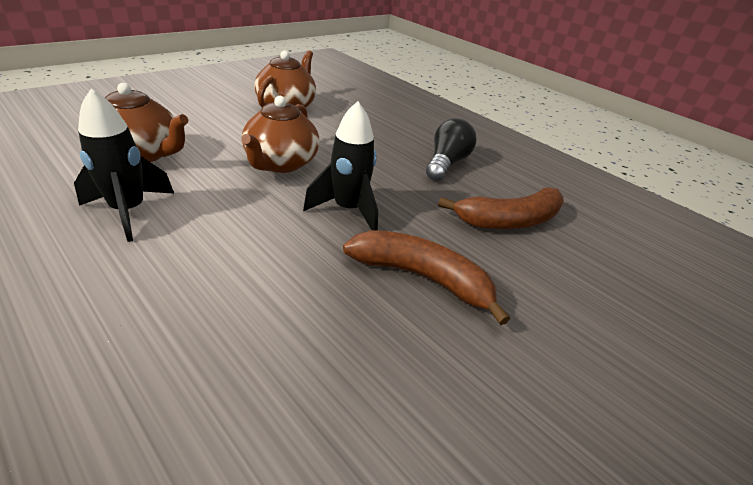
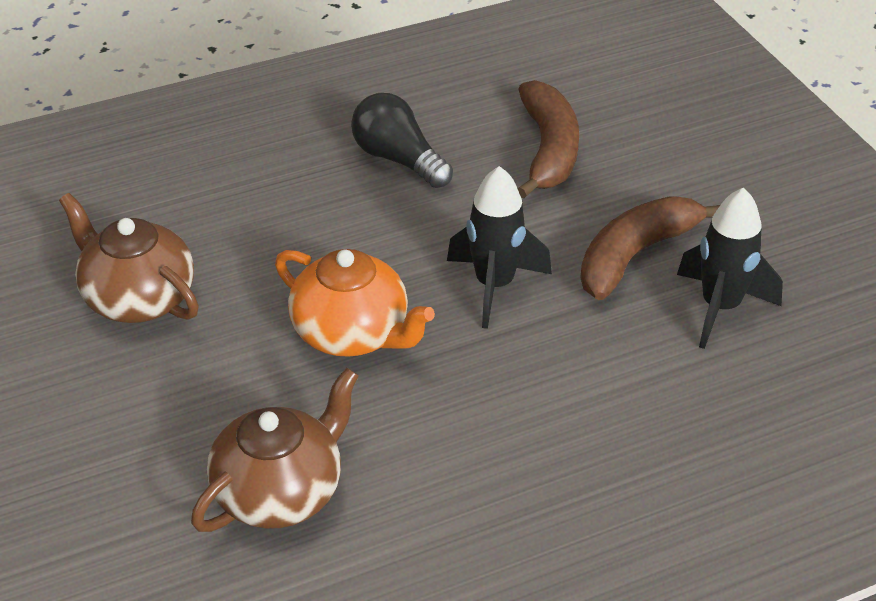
camera: 65 degrees left, 5 degrees up
(129, 211) = (449, 500): black rocket -> black rocket (720, 308)
(280, 163) = (352, 334): brown teapot -> orange teapot

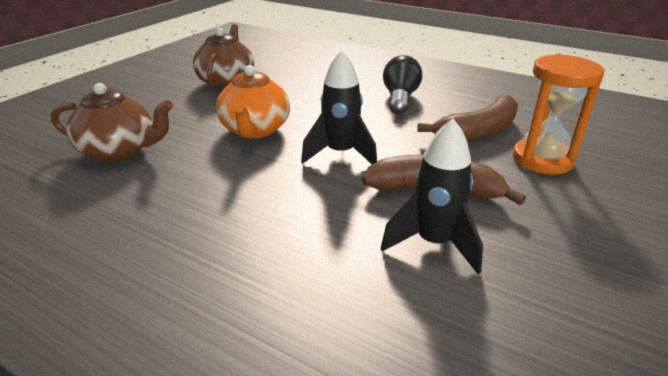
camera: 55 degrees right, 10 degrees down
(649, 147) = (542, 160): none -> orange hourglass

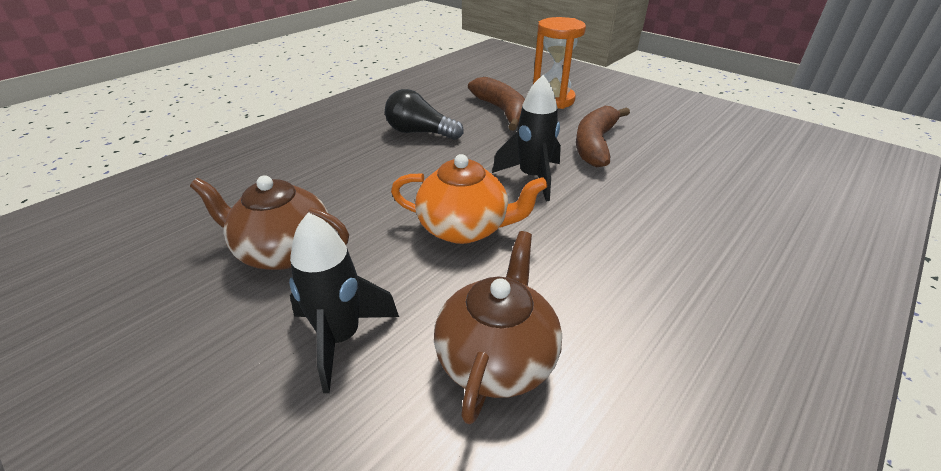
camera: 80 degrees left, 5 degrees up
(434, 243) = (664, 156): black rocket -> black rocket (340, 338)

